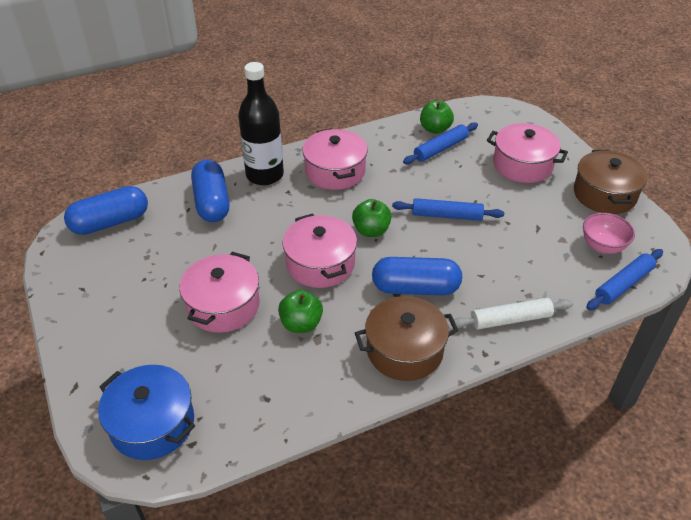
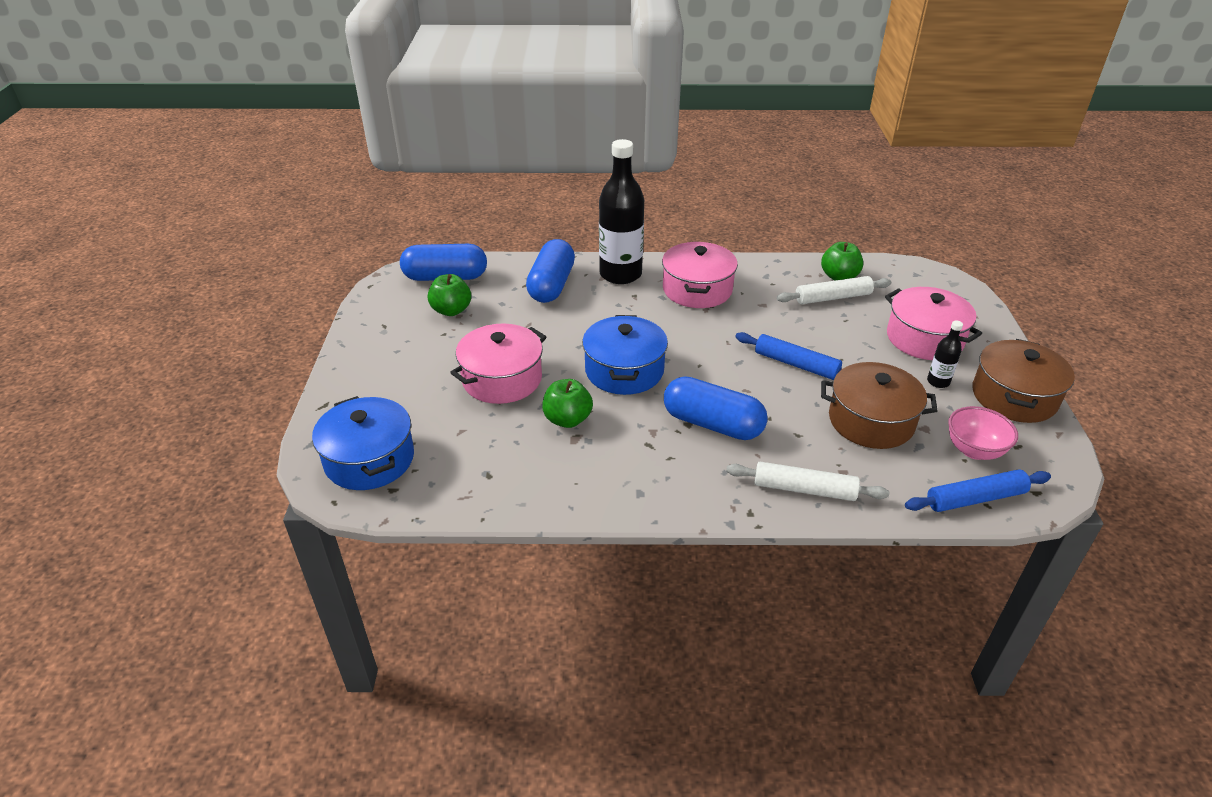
camera: 25 degrees right, 5 degrees down
(320, 264) = (624, 370): pink pot -> blue pot
(371, 230) = (699, 355): green apple -> green apple (451, 310)
(404, 350) = (660, 479): brown pot -> brown pot (871, 421)
(441, 149) = (833, 298): blue rolling pin -> white rolling pin
(550, 198) = (938, 382): none -> black bottle

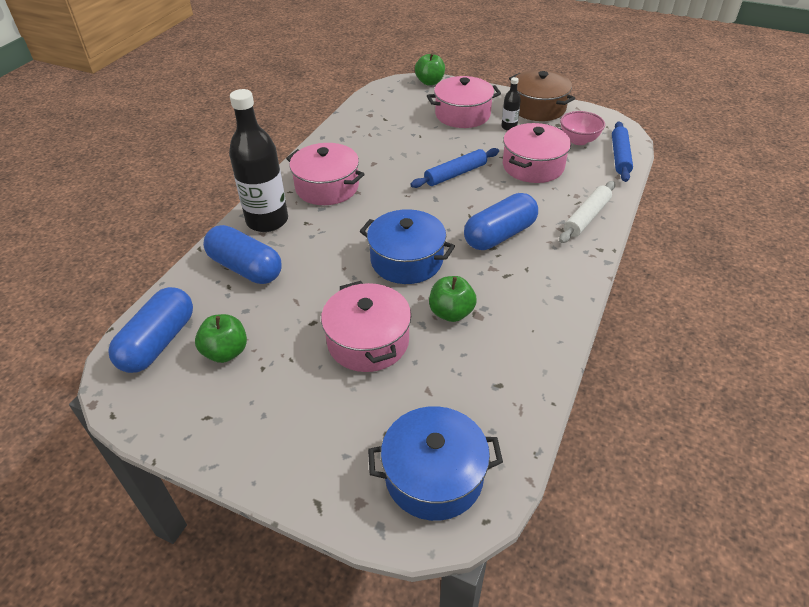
camera: 65 degrees left, 5 degrees up
(833, 298) = (390, 131): white rolling pin -> none
(839, 277) = (367, 119): green apple -> green apple (430, 82)
(871, 421) = (533, 166): brown pot -> pink pot

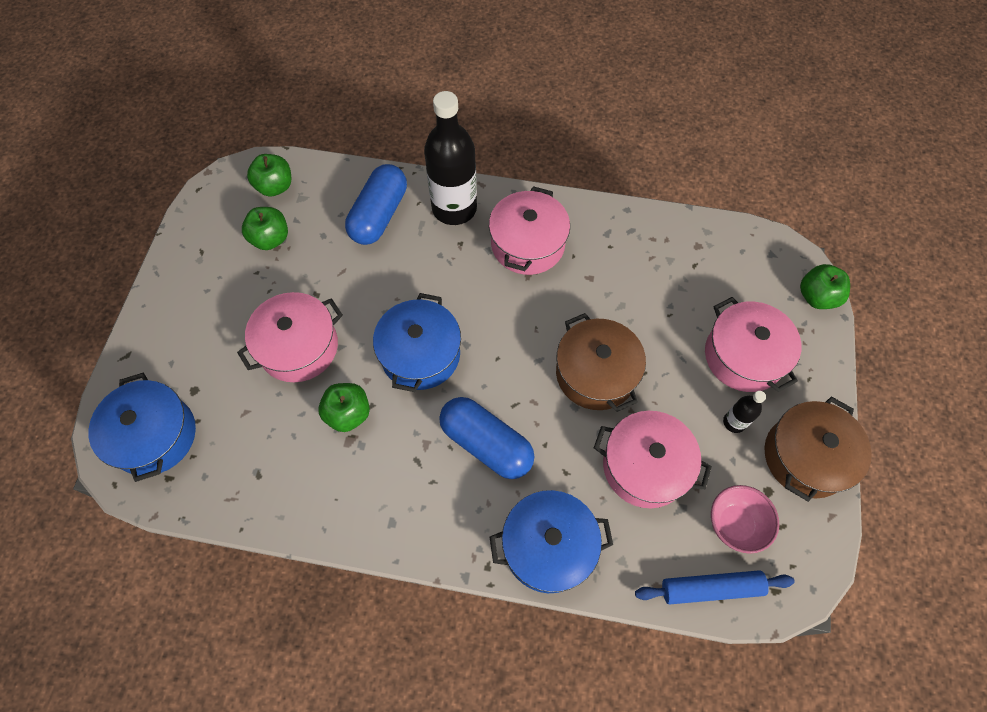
camera: 75 degrees right, 20 degrees up
(158, 342) = (275, 187): blue capsule -> green apple
(455, 174) = (596, 373): blue rolling pin -> brown pot
(587, 217) = (548, 546): white rolling pin -> blue pot

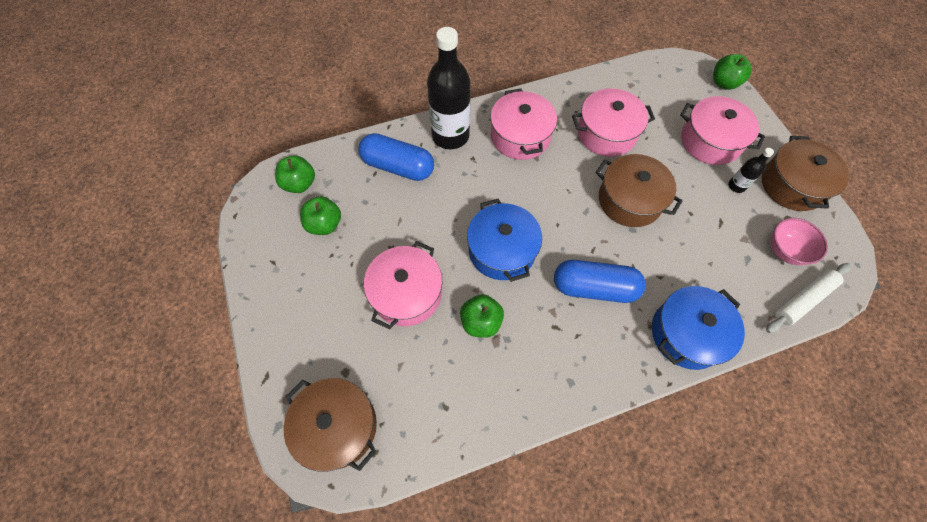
camera: 30 degrees left, 0 degrees up
(154, 436) = (337, 426): blue pot -> brown pot
(379, 215) = (398, 166): blue capsule -> blue capsule turned 60 degrees counterclockwise
(645, 466) = (706, 244): pink pot -> pink pot (606, 133)
(711, 588) = (803, 300): blue rolling pin -> white rolling pin

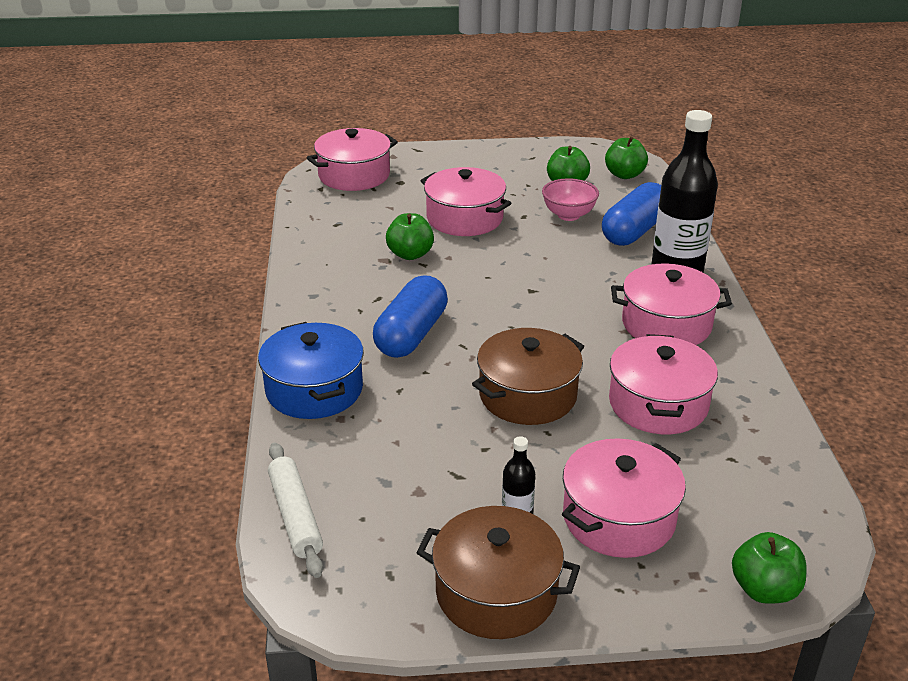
camera: 105 degrees right, 30 degrees down
(337, 426) = (354, 175): brown pot -> pink pot
(502, 250) = (491, 281): blue pot -> none
(785, 250) = (379, 529): pink bowl -> pink bowl (568, 215)

